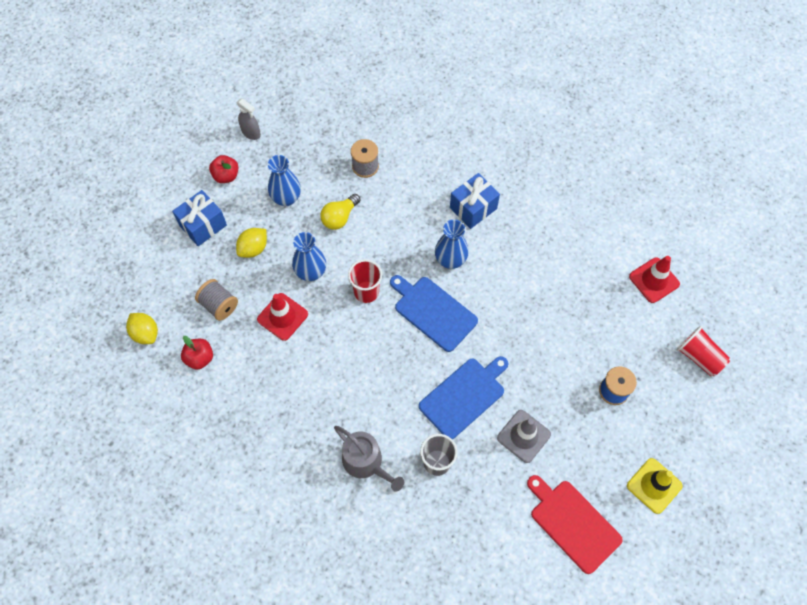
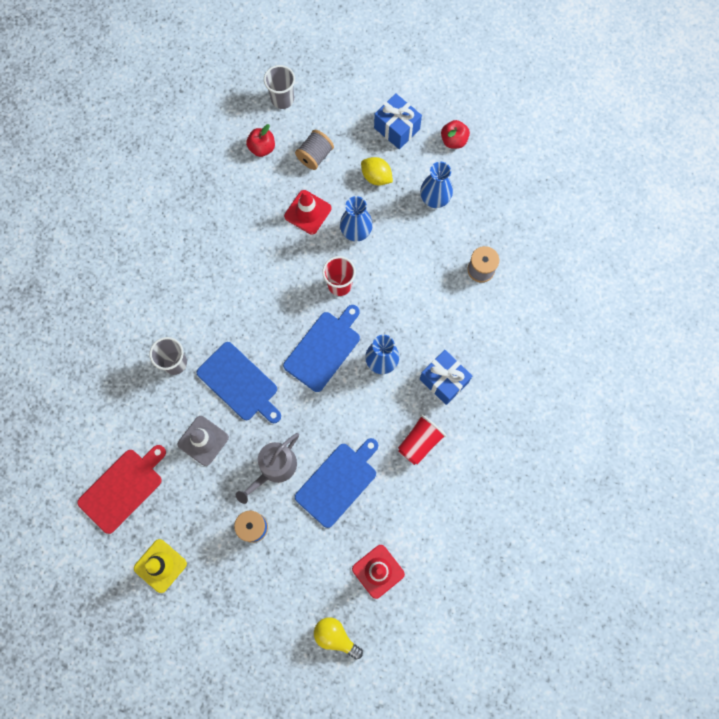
camera: 85 degrees right, 10 degrees up
(145, 333) = (282, 99): yellow lemon -> grey cup
(251, 133) = (506, 156): grey spray bottle -> none
(339, 217) = (418, 251): yellow light bulb -> yellow light bulb (335, 636)
(366, 462) = (172, 301): grey watering can -> grey watering can (274, 468)
(569, 309) = (338, 482): none -> blue cutting board
(699, 357) = (295, 616): red cup -> red cup (420, 442)

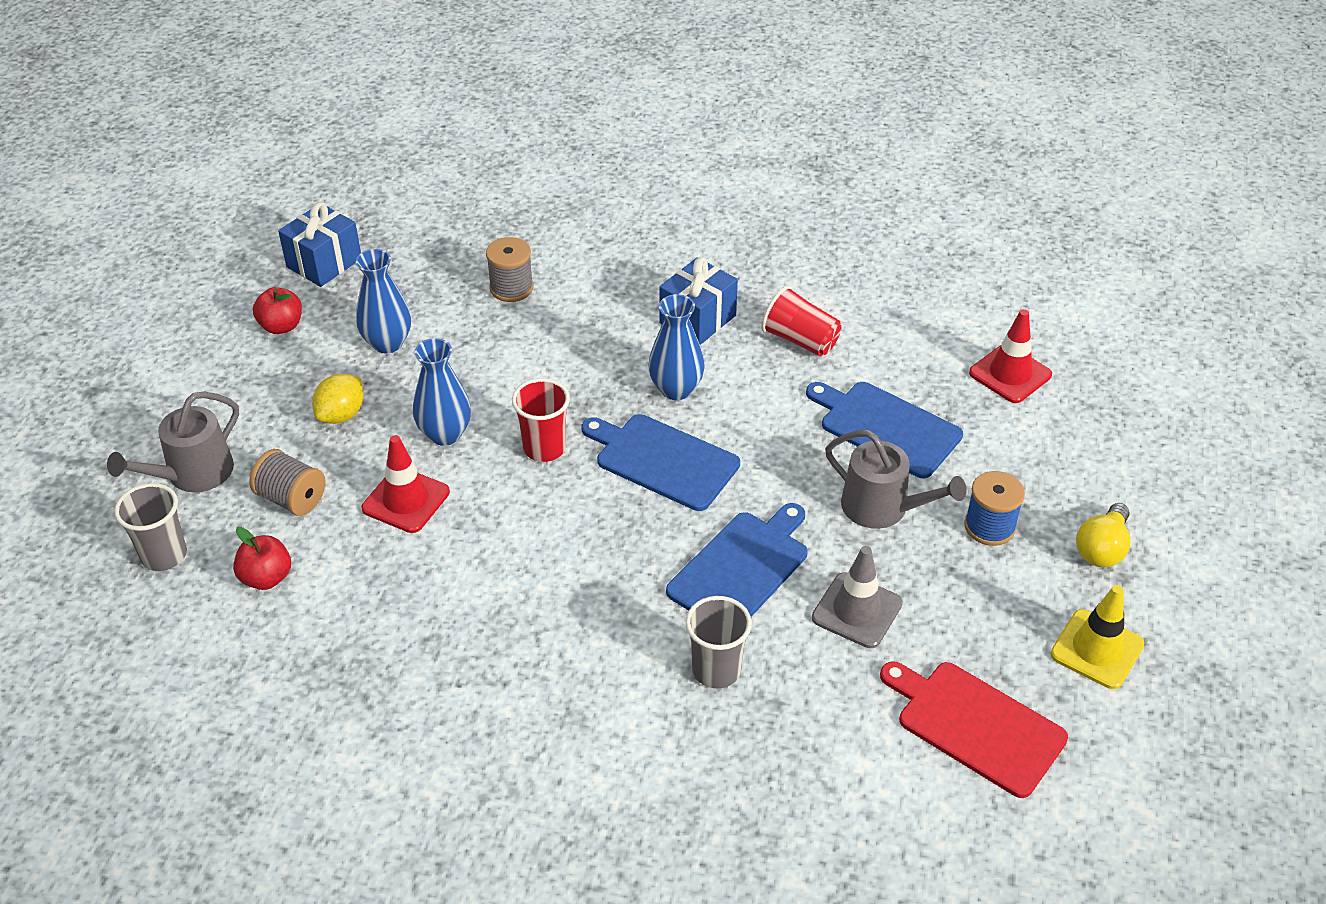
camera: 95 degrees left, 30 degrees down
(335, 636) = (1124, 414): yellow light bulb -> yellow light bulb (1102, 549)
(338, 106) = (193, 474): none -> grey watering can
(397, 128) = (250, 394): blue gift -> blue gift (324, 263)

